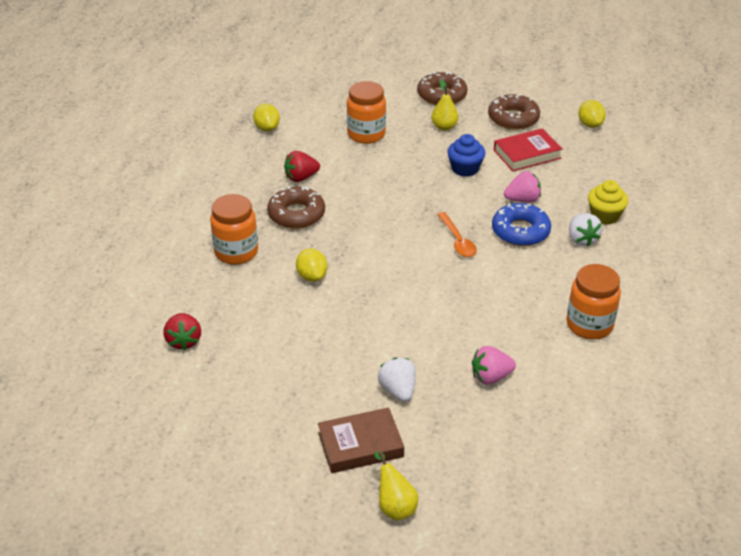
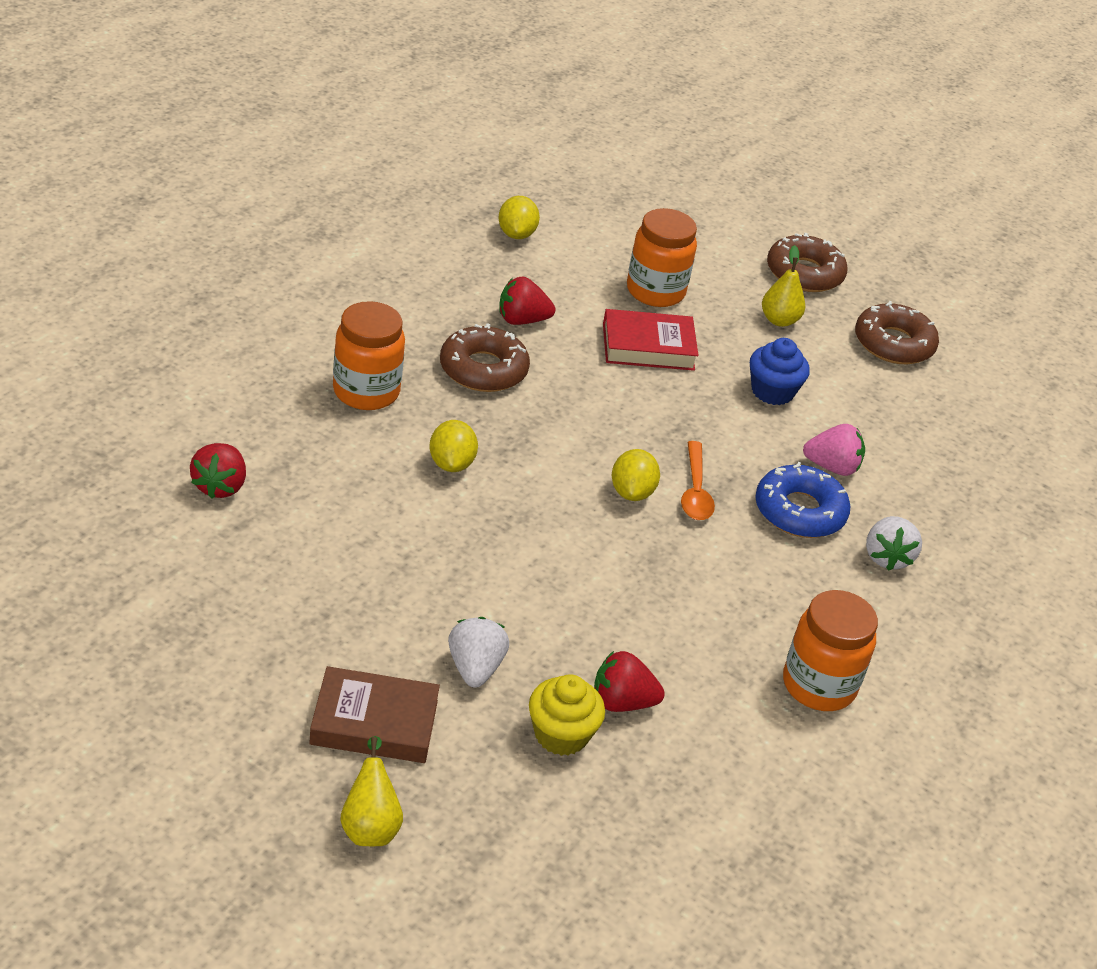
camera: 15 degrees right, 0 degrees up
(491, 377) = (622, 702): pink strawberry -> red strawberry
(527, 154) = (881, 403): red book -> red book (648, 346)
(590, 124) = (1009, 393): yellow lemon -> yellow lemon (632, 492)
(605, 216) = (946, 536): yellow cupcake -> yellow cupcake (561, 734)

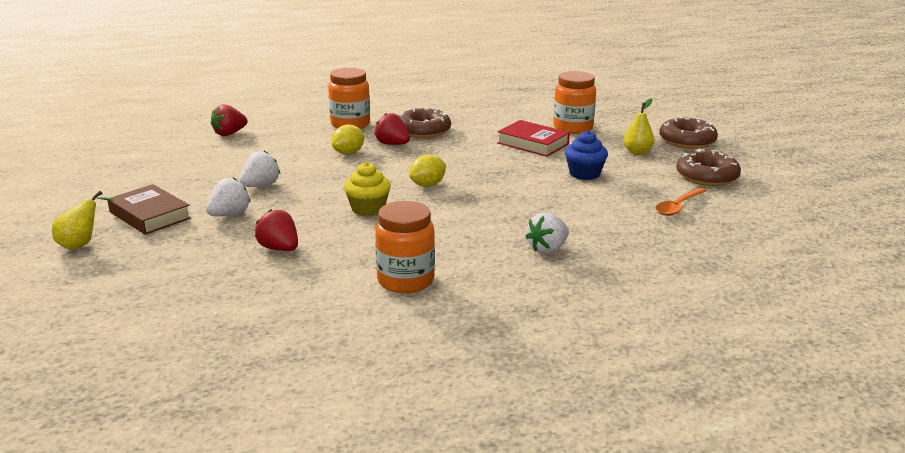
camera: 45 degrees right, 15 degrees down
(431, 588) = (260, 185): none -> white strawberry
(516, 234) = (524, 97): yellow lemon -> none
(522, 320) = (475, 121): red strawberry -> red strawberry (392, 144)
(561, 734) = (226, 248): yellow cupcake -> yellow cupcake (368, 208)
(695, 491) = (466, 194): orange spoon -> orange spoon (678, 207)
(799, 511) = (520, 217): blue donut -> none
(832, 467) = (573, 208): pink strawberry -> none

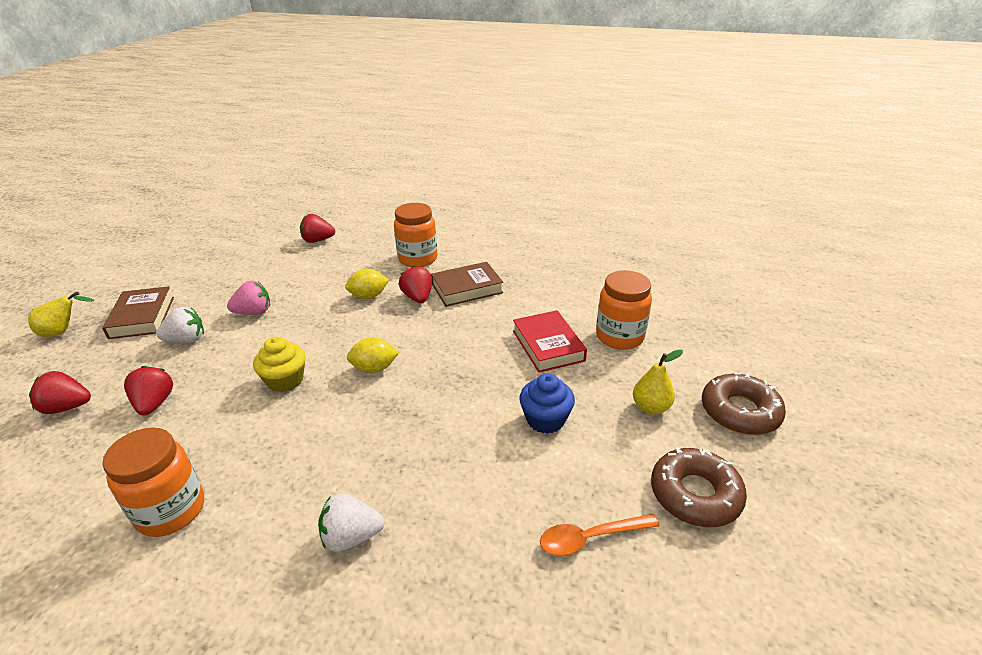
camera: 35 degrees right, 10 degrees up
(199, 273) = (67, 407): none -> red strawberry
(260, 185) = (254, 312): white strawberry -> pink strawberry
(423, 131) = (467, 288): brown donut -> brown book

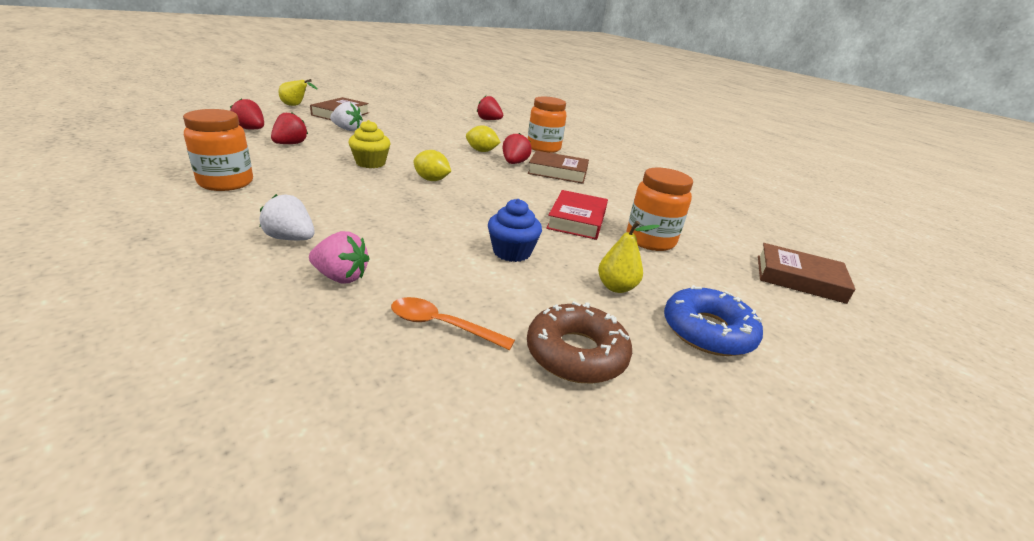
camera: 30 degrees right, 5 degrees down
(254, 312) = (401, 133): pink strawberry -> pink strawberry (341, 277)
(738, 317) = (799, 278): none -> brown book
(740, 411) = (707, 331): brown donut -> blue donut

